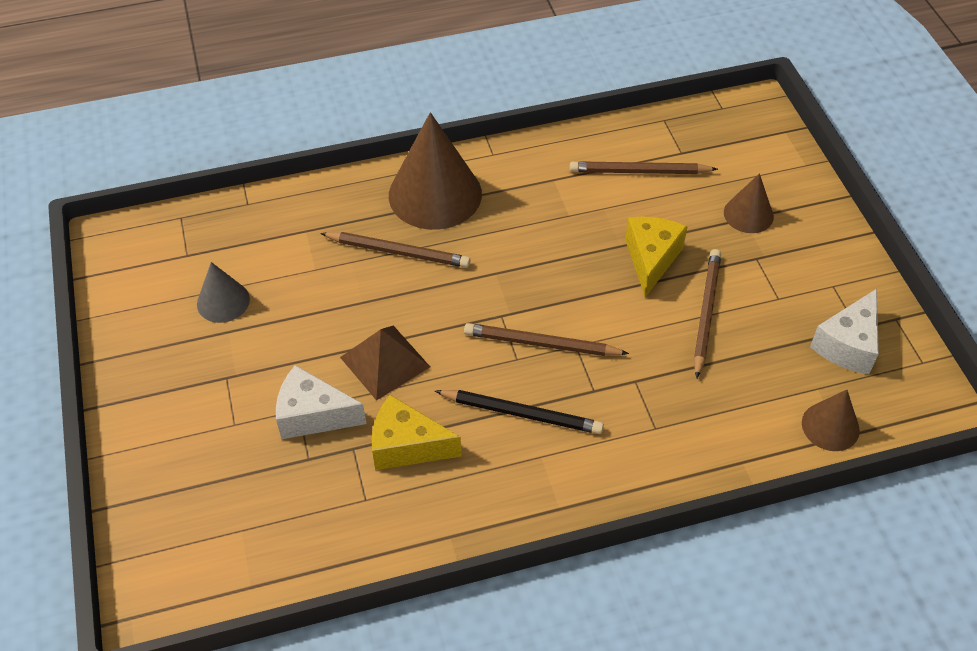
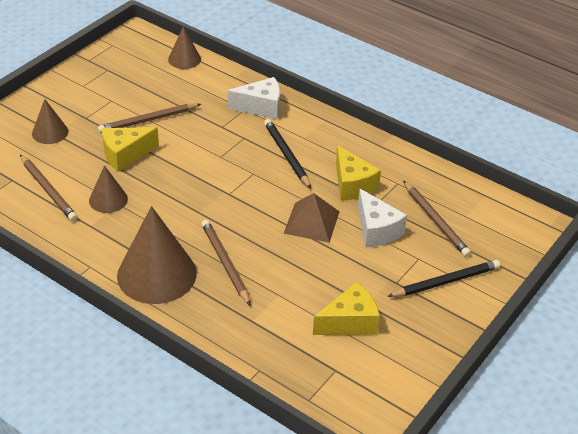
camera: 130 degrees left, 10 degrees down
(178, 423) = (446, 282): none -> black pencil
(223, 301) = (350, 322): grey cone -> yellow cheese
(541, 344) = (233, 169): brown pencil -> brown pencil (435, 221)
(582, 210) = (108, 199): none -> brown cone
(847, 345) = (124, 69): white cheese -> white cheese (261, 107)

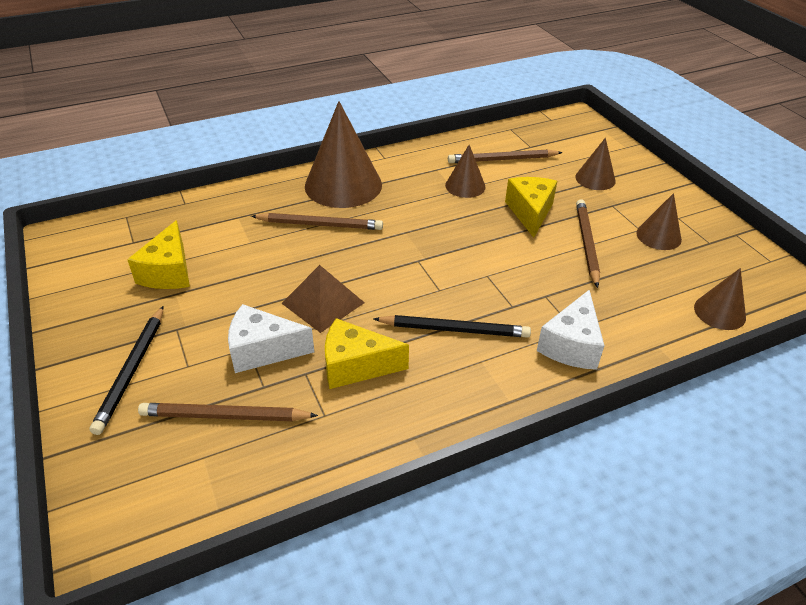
camera: 120 degrees right, 0 degrees up
(115, 91) = (658, 236): none -> brown cone

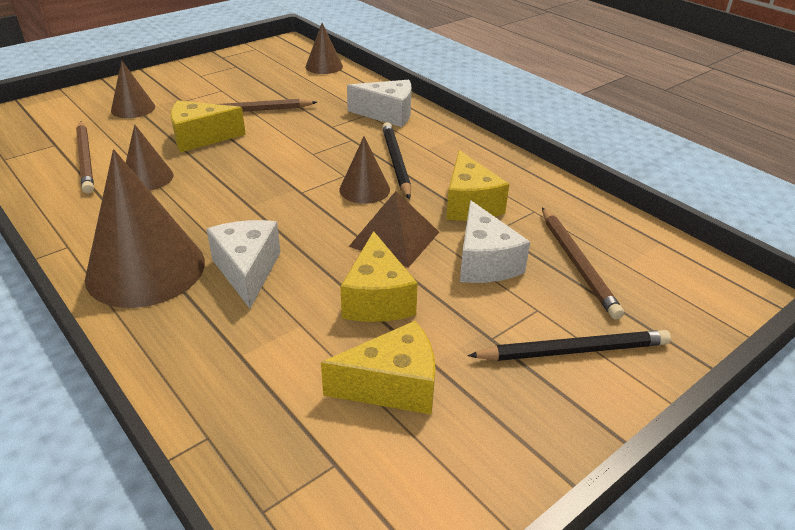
camera: 105 degrees left, 5 degrees down
(253, 279) = (377, 299): none -> yellow cheese
(320, 225) = (247, 270): brown pencil -> white cheese
(658, 236) = (231, 83): brown cone -> brown cone (364, 189)

